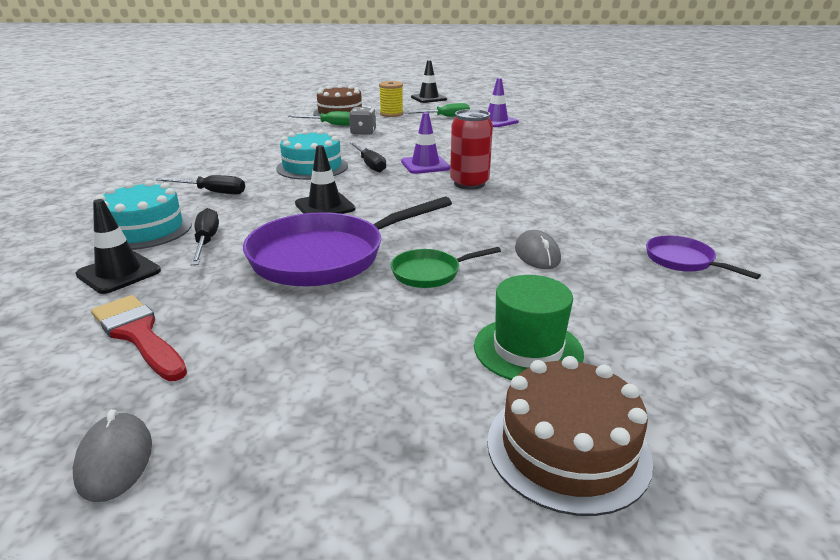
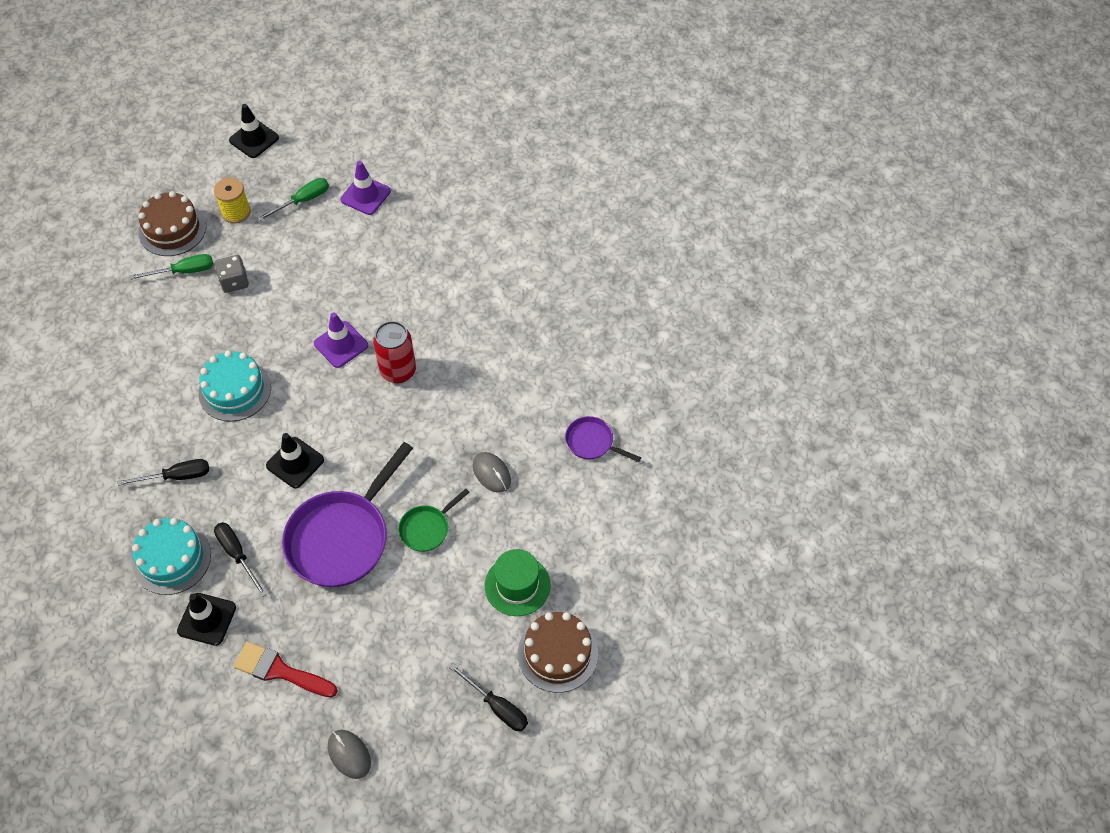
camera: 25 degrees left, 30 degrees up
(369, 165) = (287, 364): black screwdriver -> black screwdriver (497, 706)

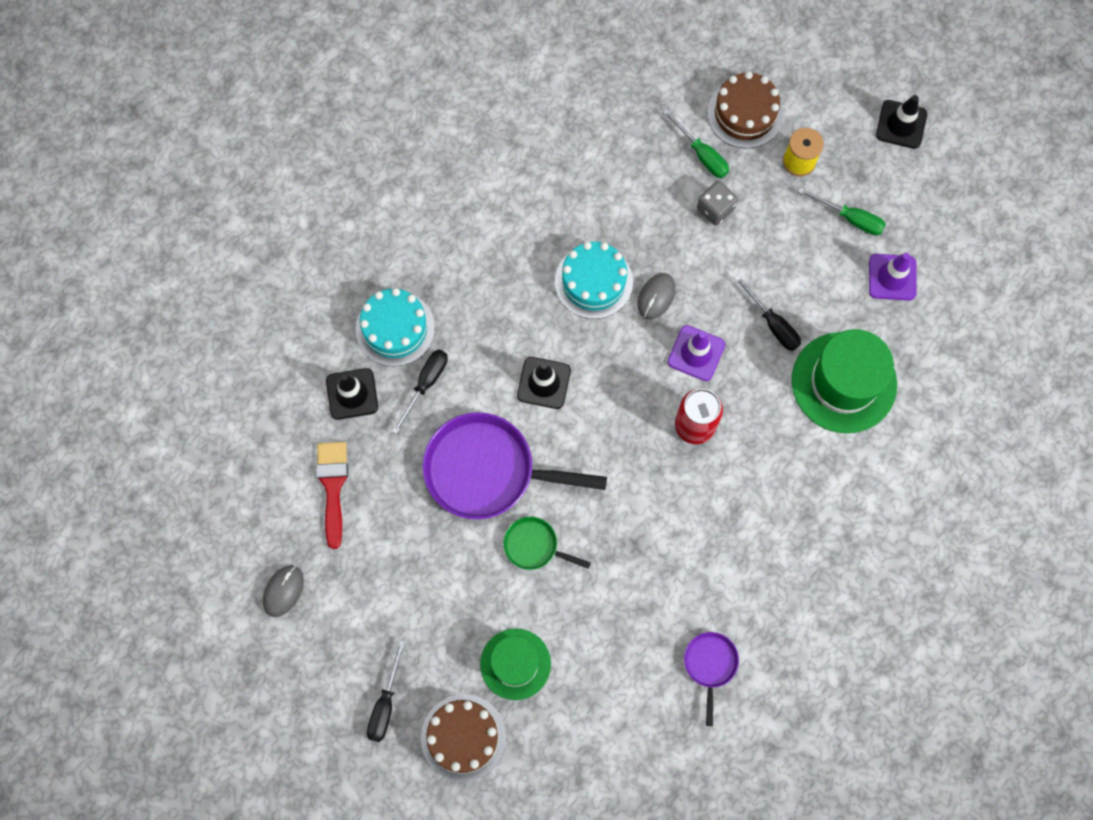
camera: 65 degrees right, 15 degrees up
(176, 476) = (477, 283): black screwdriver -> black screwdriver (772, 323)
(425, 260) = (844, 382): none -> green hat
(491, 473) = (624, 579): grey mouse -> grey mouse (656, 297)

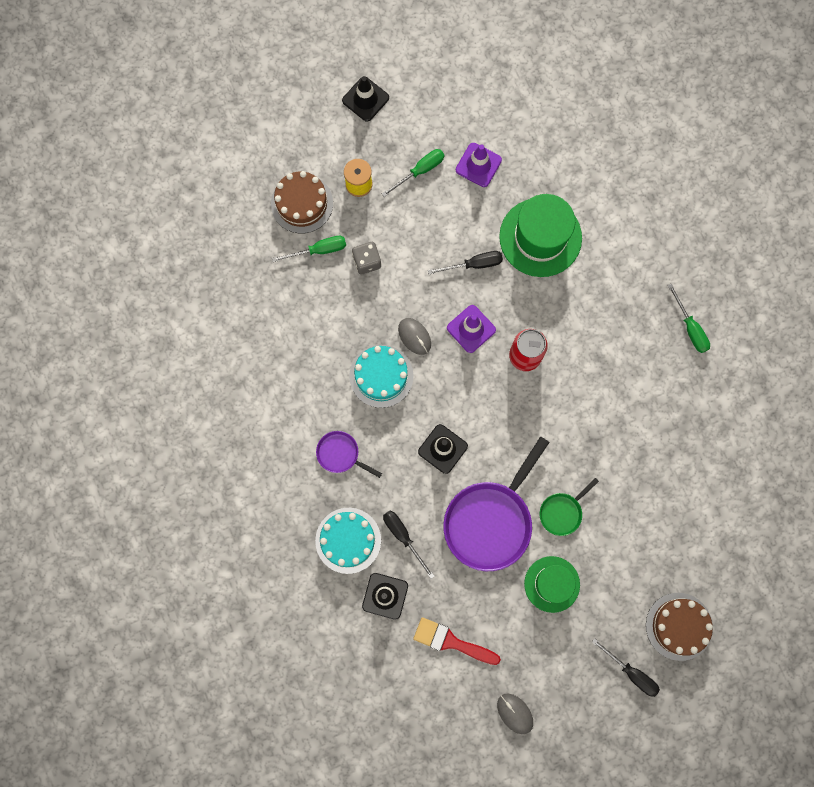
camera: 65 degrees left, 5 degrees up
(515, 664) = (642, 565): green hat -> green hat (552, 584)
(710, 665) = (701, 428): purple pan -> purple pan (340, 454)
(826, 601) = (690, 328): none -> green screwdriver

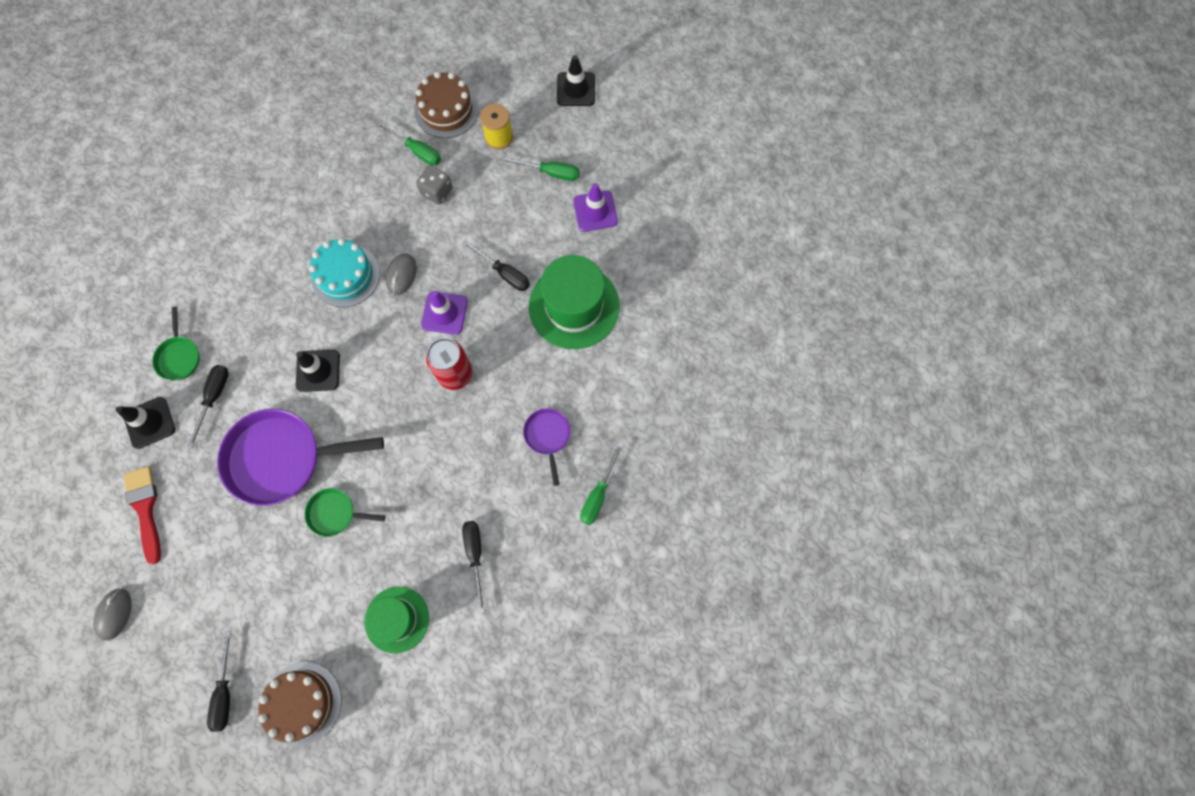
camera: 50 degrees right, 5 degrees down
(340, 454) = (252, 295): purple pan -> purple pan (547, 436)
(348, 540) = (179, 357): turquoise cake -> green pan
(552, 584) = (260, 555): green hat -> green hat (397, 619)
(668, 440) = (475, 555): none -> black screwdriver

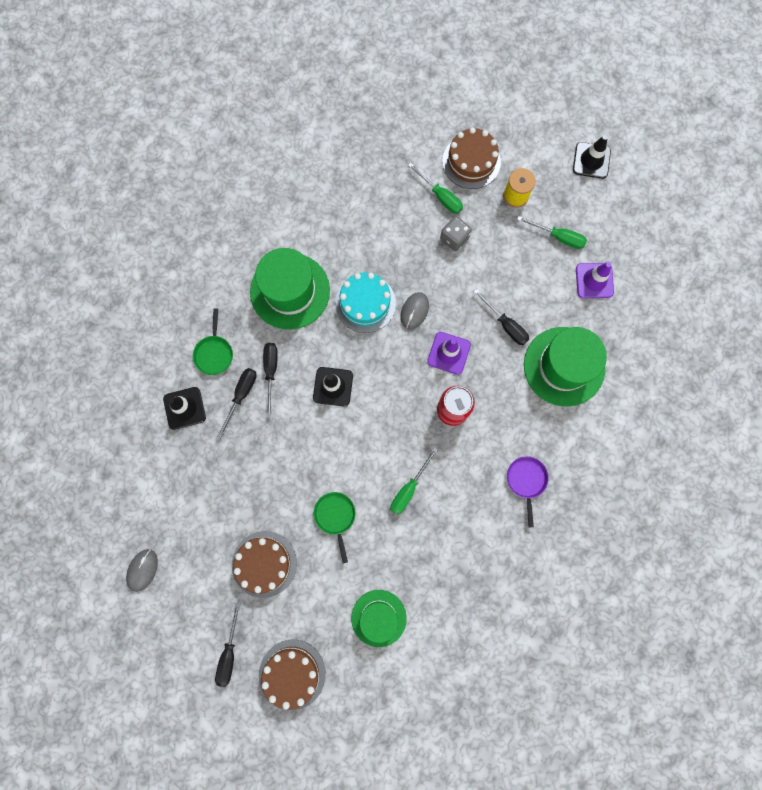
camera: 10 degrees right, 5 degrees up
(145, 508) = (175, 483): red brush -> none
(257, 581) = (264, 564): none -> brown cake
(259, 276) = (290, 291): none -> green hat
(281, 458) = (294, 460): purple pan -> none
(335, 513) = (335, 516): green pan -> green pan turned 60 degrees clockwise
(475, 555) = (451, 575): black screwdriver -> black screwdriver (271, 372)
(598, 494) = (564, 540): green screwdriver -> green screwdriver (409, 488)

